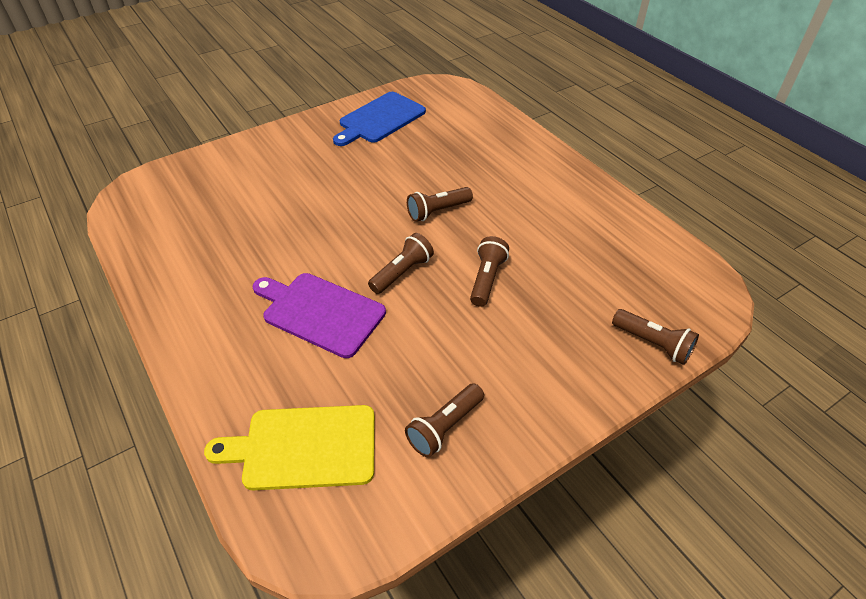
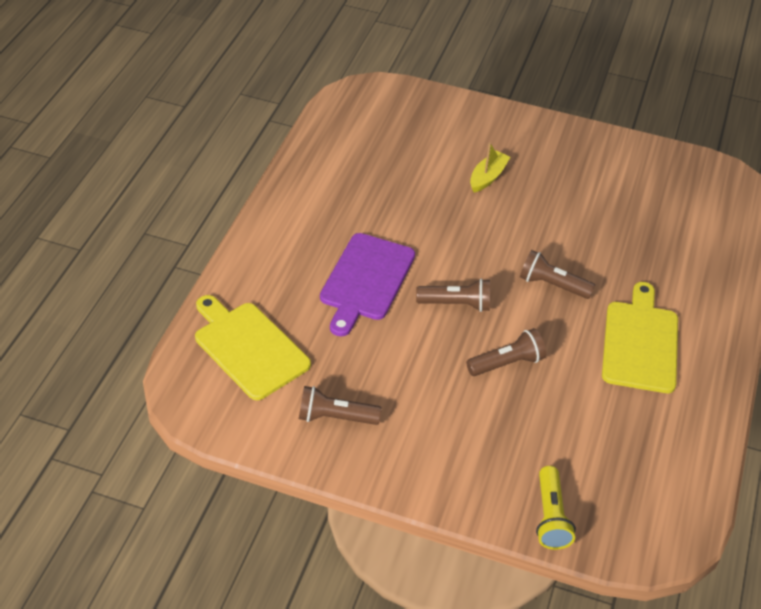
camera: 50 degrees right, 0 degrees up
(302, 182) = (487, 177): none -> yellow boat
(320, 312) = (366, 280): purple cutting board -> purple cutting board turned 150 degrees counterclockwise
(380, 119) = (628, 172): blue cutting board -> none
(530, 201) = (640, 342): none -> yellow cutting board
(653, 344) = (550, 517): brown flashlight -> yellow flashlight

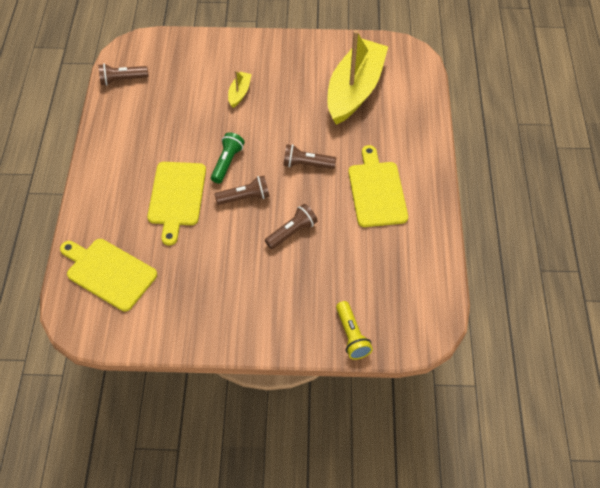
camera: 15 degrees left, 10 degrees up
(335, 417) = (186, 307): brown flashlight -> brown flashlight (122, 80)
(366, 280) = (177, 197): purple cutting board -> yellow cutting board
(445, 256) = (227, 162): none -> green flashlight
(646, 210) = (354, 90): none -> yellow boat

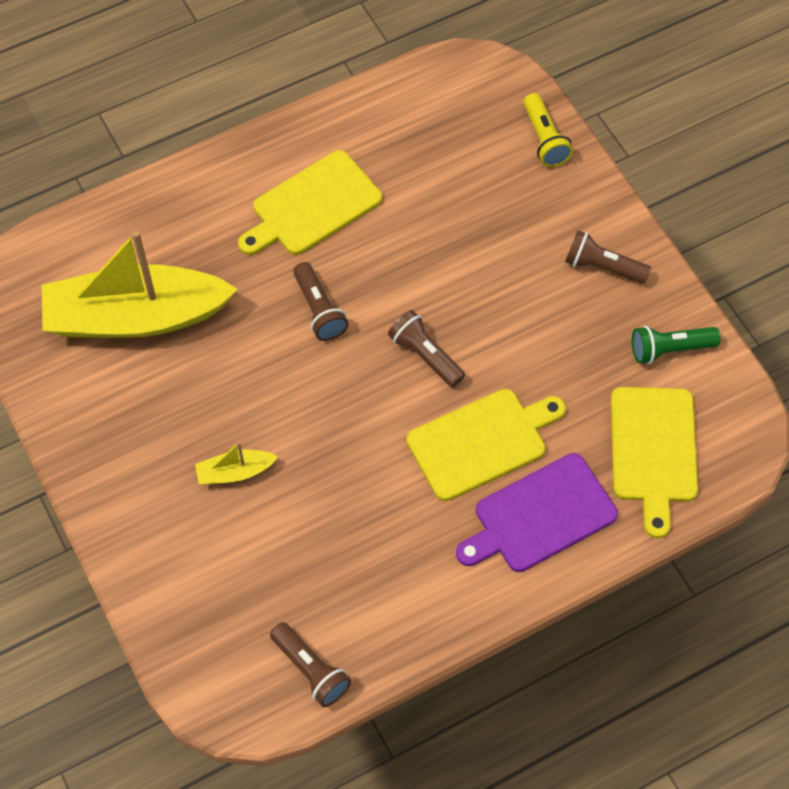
camera: 120 degrees left, 5 degrees up
(117, 201) = (540, 516): none -> purple cutting board
(227, 162) = (380, 412): green flashlight -> green flashlight (670, 349)
(292, 232) = (443, 270): brown flashlight -> brown flashlight (602, 267)
(351, 336) = (544, 139): yellow flashlight -> yellow flashlight turned 120 degrees clockwise

